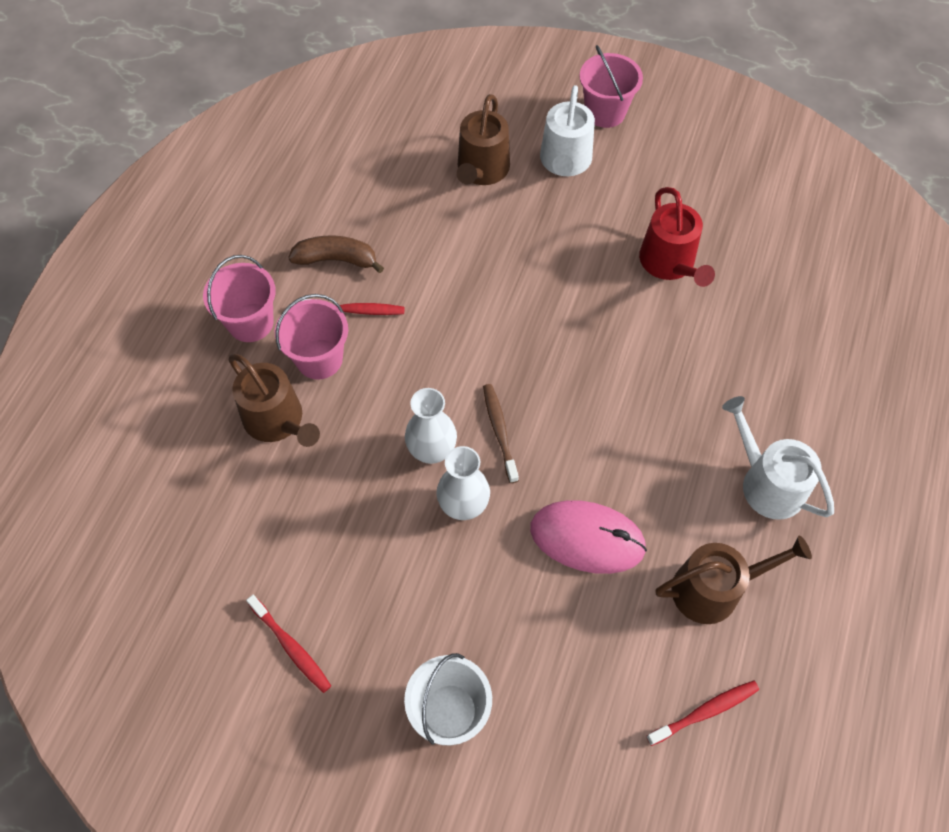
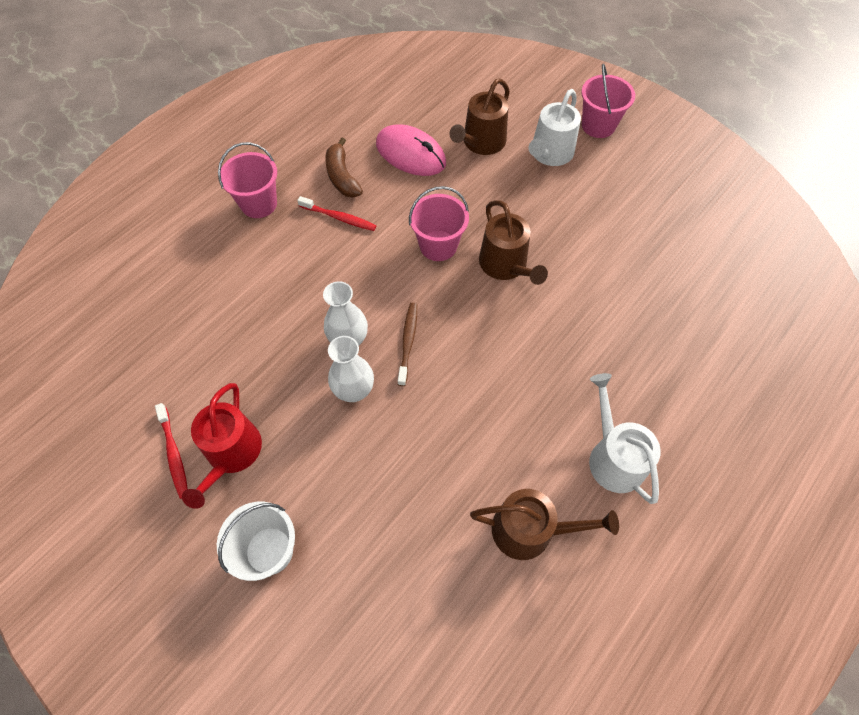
camera: 20 degrees right, 0 degrees up
(277, 420) = (244, 280): brown watering can -> brown watering can (506, 265)
(319, 359) = (296, 245): pink bucket -> pink bucket (438, 245)
(336, 259) = (342, 177): brown banana -> brown banana turned 135 degrees counterclockwise
(587, 538) = (441, 450): pink mouse -> pink mouse (410, 154)
(669, 263) = (603, 254): red watering can -> red watering can (231, 454)
(705, 711) = (478, 632): red toothbrush -> none

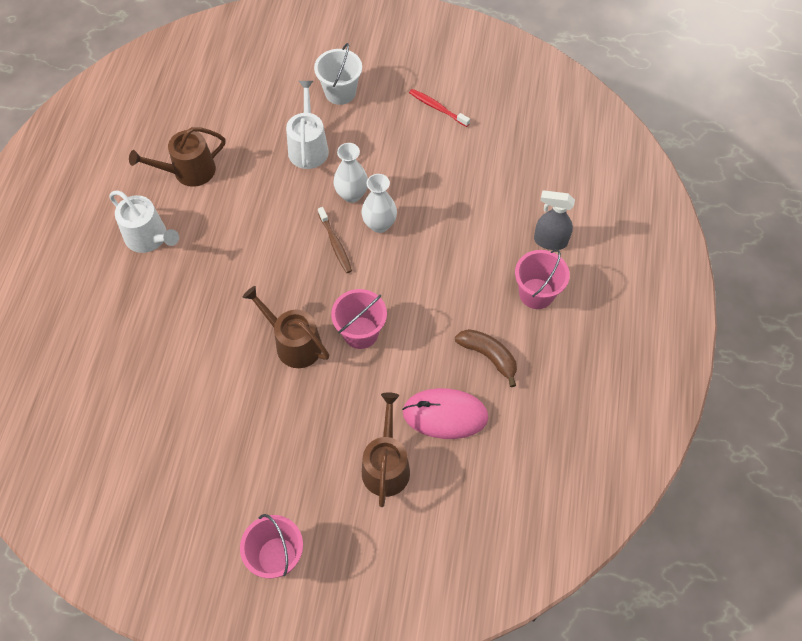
camera: 150 degrees right, 0 degrees up
(203, 241) = (549, 241): none -> grey spray bottle
(231, 454) = (402, 124): red watering can -> none
(339, 218) = (460, 315): red toothbrush -> none
(550, 154) = (311, 488): white watering can -> white watering can (308, 147)

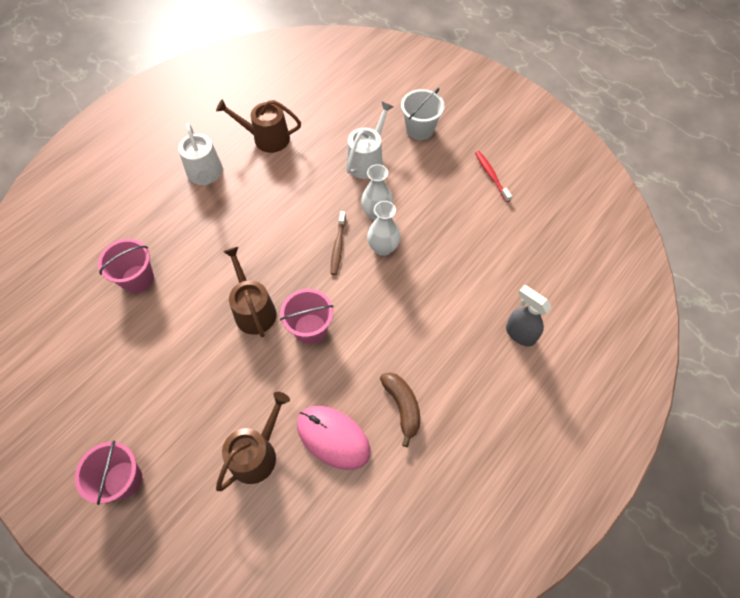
camera: 30 degrees right, 0 degrees up
(536, 293) = (479, 374): pink bucket -> pink bucket (137, 279)

